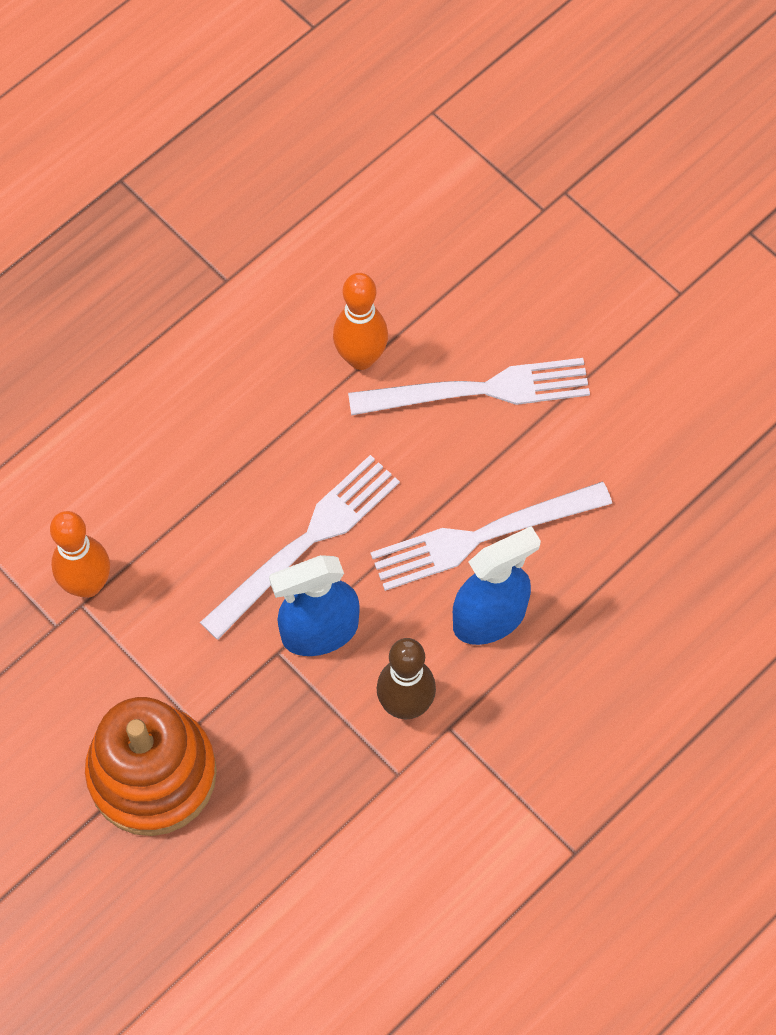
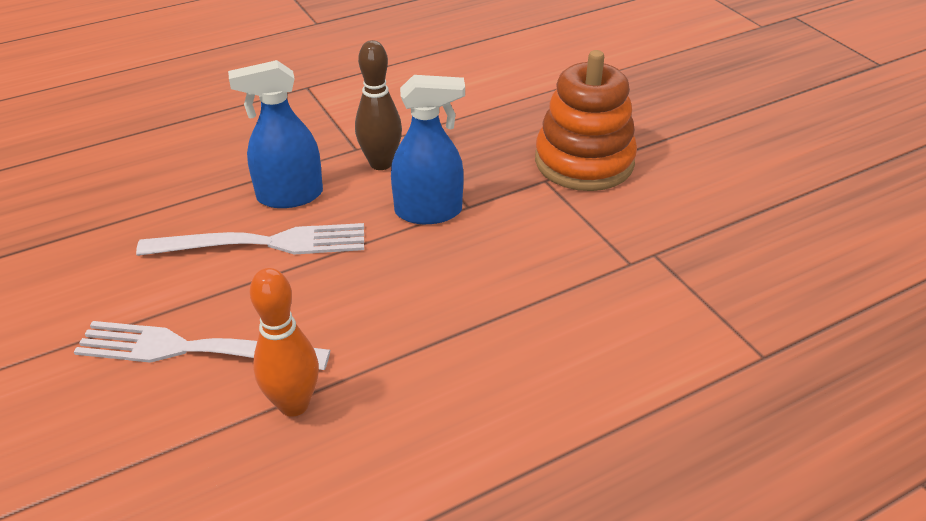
camera: 165 degrees left, 25 degrees down
(87, 584) = (622, 275): orange bowling pin -> none
(306, 543) = (417, 267): white fork -> none

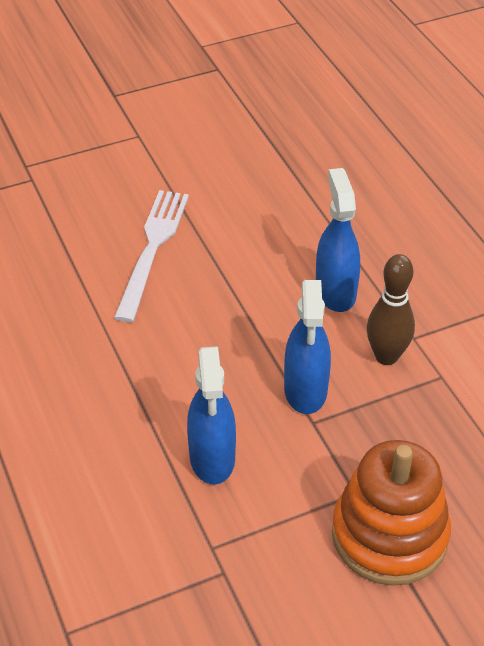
camera: 95 degrees right, 5 degrees up
(262, 243) = (269, 278): white fork -> none
(294, 404) = (87, 304): orange bowling pin -> none
(525, 270) = (212, 458): none -> blue spray bottle

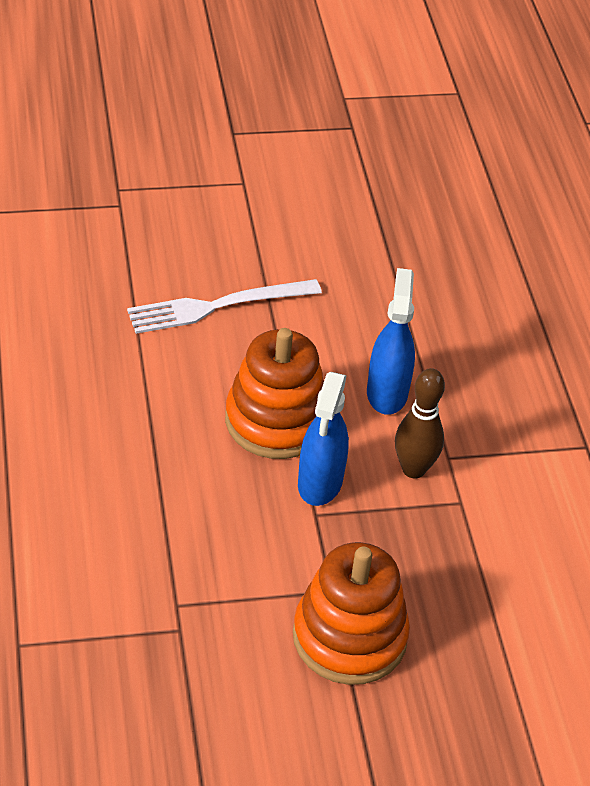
camera: 10 degrees right, 0 degrees up
(152, 249) = (218, 306): white fork -> white fork turned 135 degrees counterclockwise
(212, 458) = (206, 524): blue spray bottle -> none
(243, 342) = (276, 420): none -> orange stacking toy

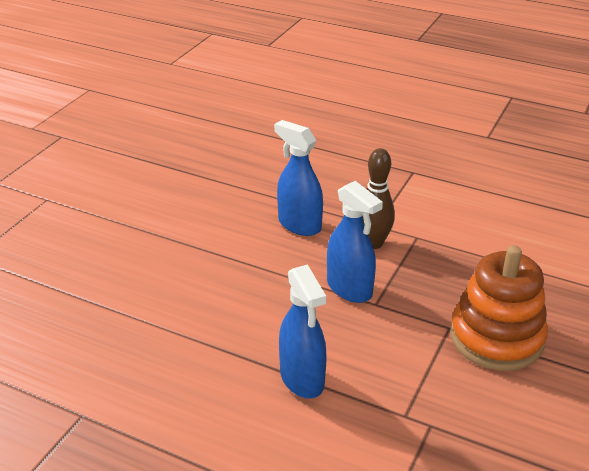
camera: 50 degrees left, 10 degrees down
(161, 506) = (302, 378): none -> blue spray bottle
(218, 306) = (143, 262): white fork -> none
(276, 420) = (275, 283): orange stacking toy -> none

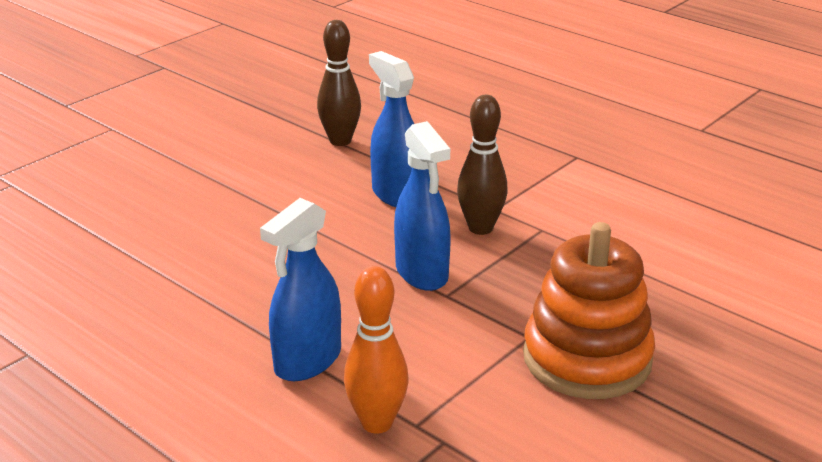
camera: 15 degrees right, 5 degrees down
(234, 184) = (340, 141): none -> brown bowling pin
(302, 378) = (307, 361): blue spray bottle -> blue spray bottle turned 45 degrees clockwise
(377, 420) = (377, 423): none -> orange bowling pin

